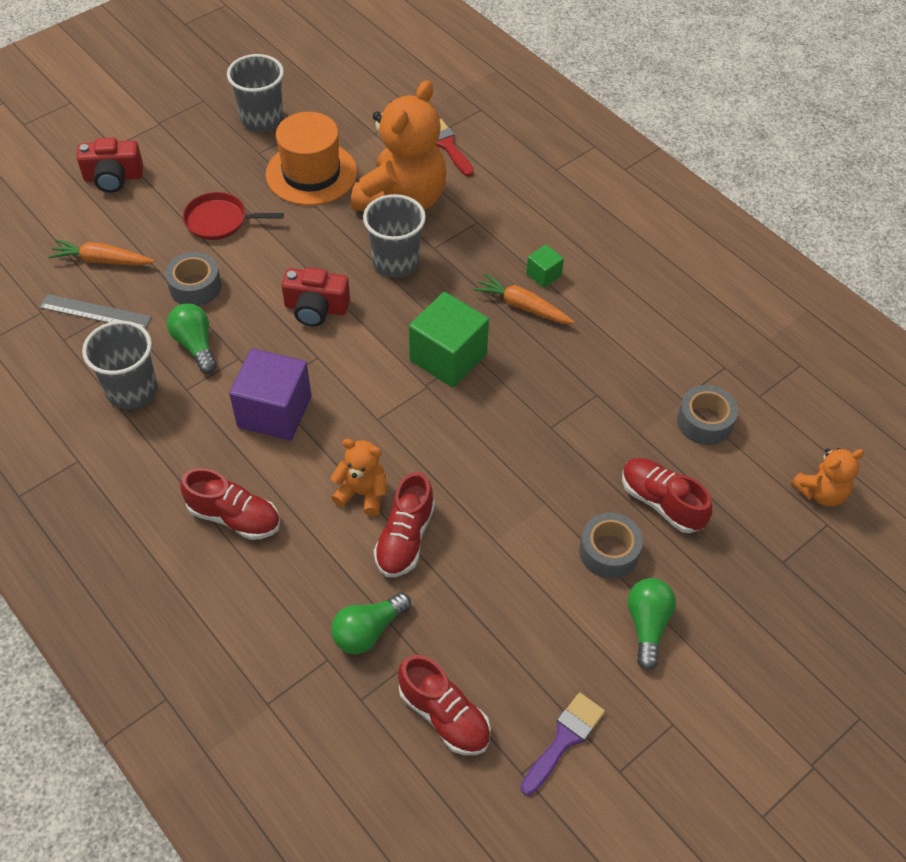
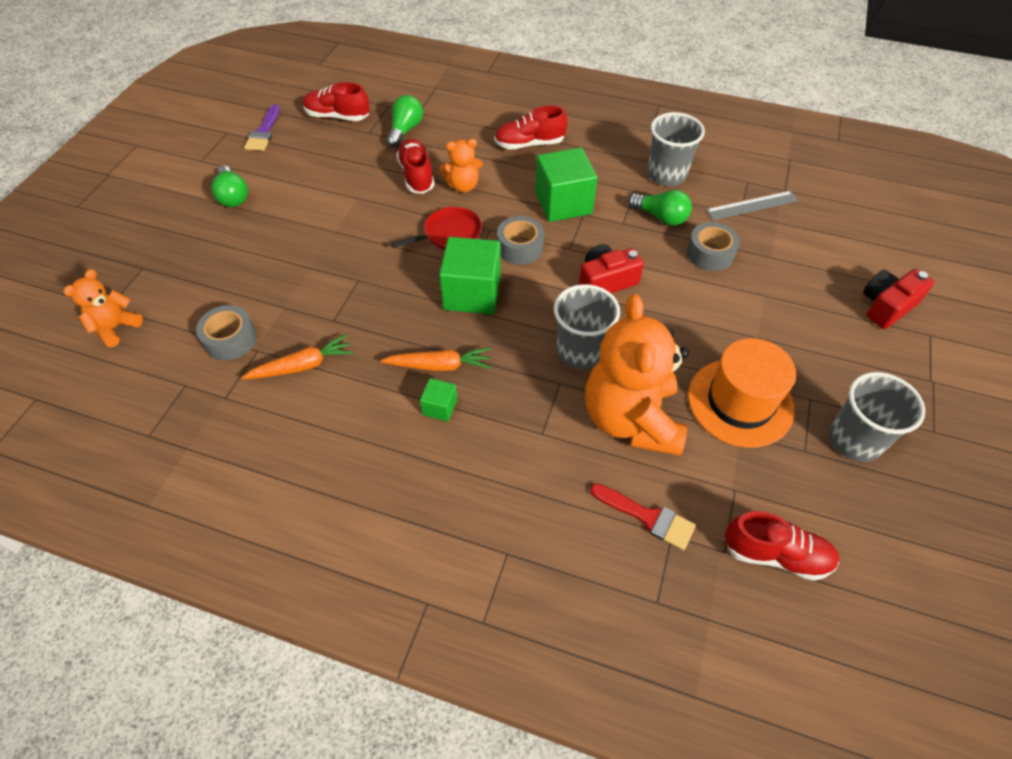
camera: 150 degrees right, 0 degrees up
(102, 260) = (797, 239): orange carrot -> orange carrot (302, 366)
(219, 220) = (758, 313): red pan -> red pan (450, 234)
(274, 412) = (563, 203): purple cube -> green cube
(608, 552) = (275, 222): grey tape -> grey tape (520, 247)
(661, 502) = (248, 266): red shoe -> red shoe (775, 554)

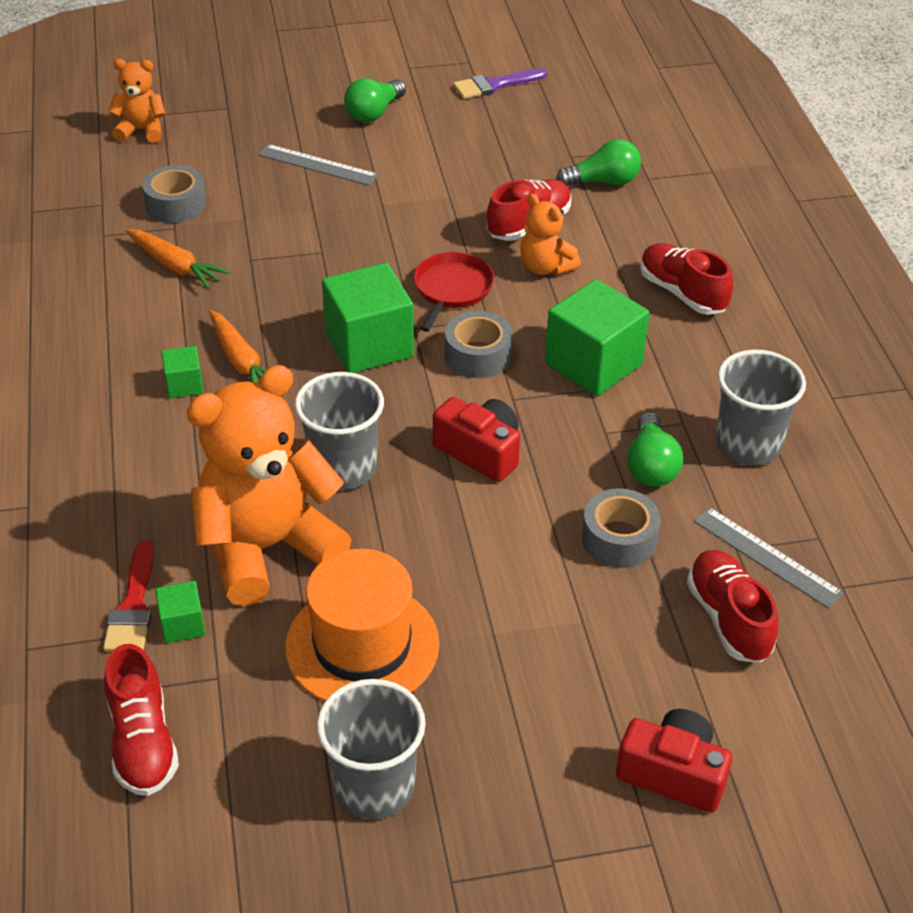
camera: 60 degrees right, 10 degrees down
(261, 246) = (318, 165): none -> grey ruler
(337, 116) = (575, 122): red shoe -> red shoe (728, 618)
(450, 234) = (452, 289): red pan -> red pan turned 105 degrees counterclockwise
(678, 493) = (182, 624): none -> green cube

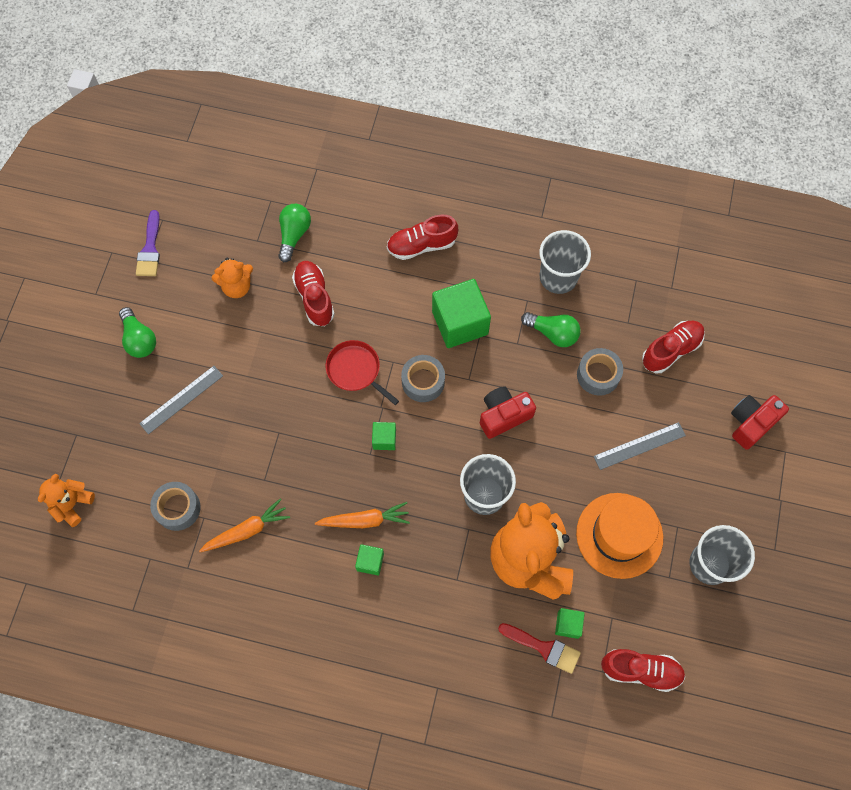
camera: 65 degrees left, 25 degrees up
(369, 345) = (384, 439): green cube -> green cube, size x0.48
(545, 267) = (361, 308): orange teddy bear -> orange teddy bear (237, 286)
(728, 618) = (671, 350): red shoe -> red shoe turned 135 degrees clockwise
(767, 556) = (639, 311): grey ruler -> grey ruler (639, 445)

